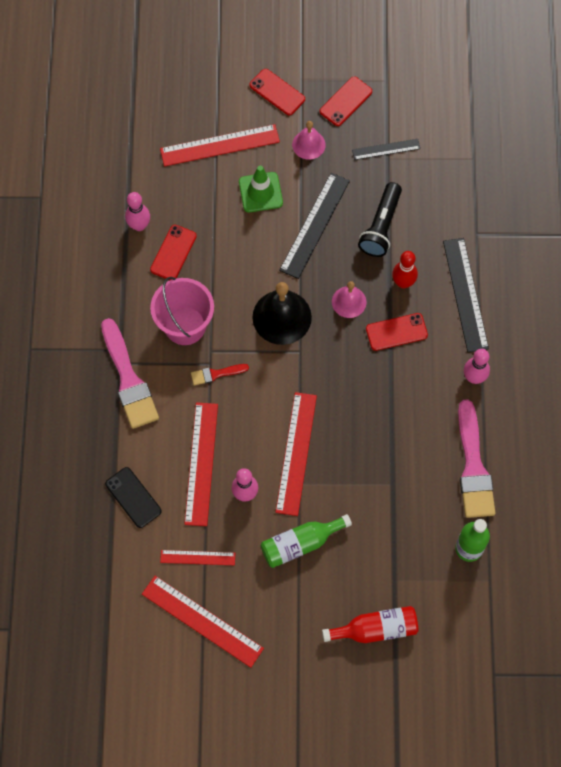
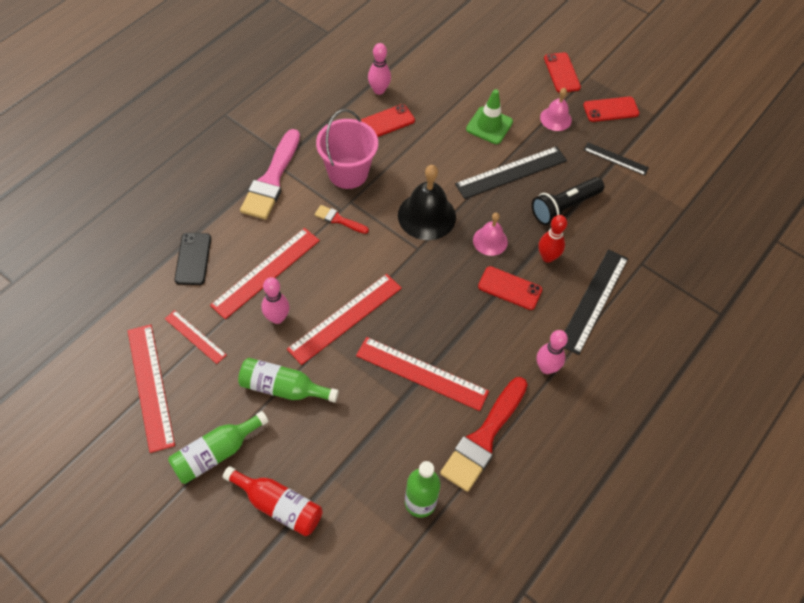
camera: 35 degrees right, 10 degrees down
(219, 145) = (486, 78): red ruler -> red ruler (422, 373)
(298, 629) = (216, 453): none -> green bottle
(473, 467) = (484, 438): pink brush -> red brush

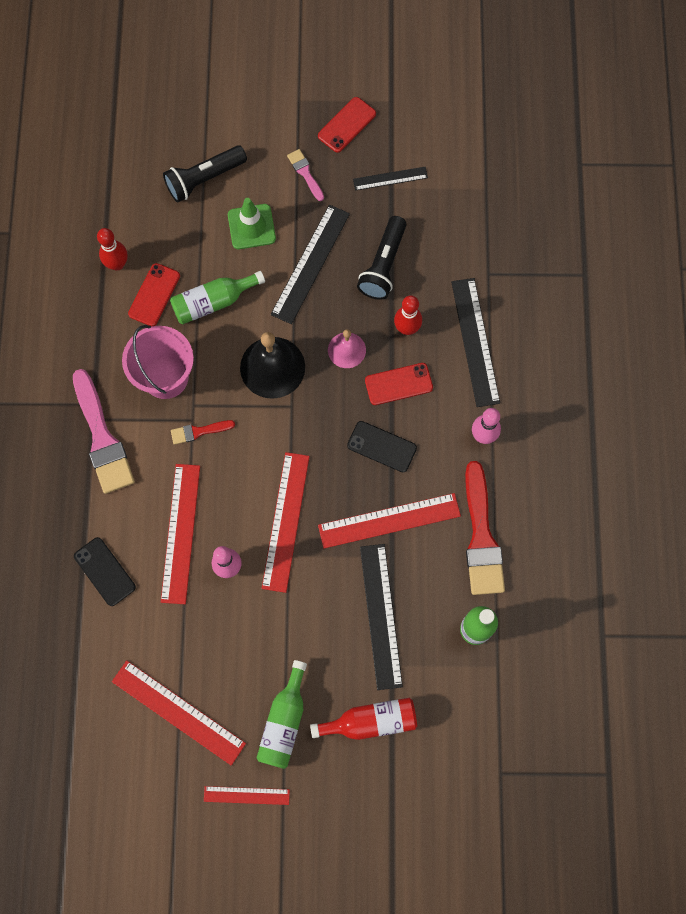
camera: 35 degrees left, 15 degrees up
(195, 336) = (174, 640): red ruler -> red ruler (246, 795)
(283, 388) = (289, 624): green bottle -> green bottle (213, 302)
(356, 435) = (381, 616): none -> black ruler
(379, 90) = (117, 264): pink bowling pin -> red bowling pin
(460, 320) = (381, 447): none -> black phone
(482, 80) = (204, 179): none -> black flashlight
(555, 118) = (305, 173): pink bell -> pink brush
(561, 73) = (271, 114): red phone -> none

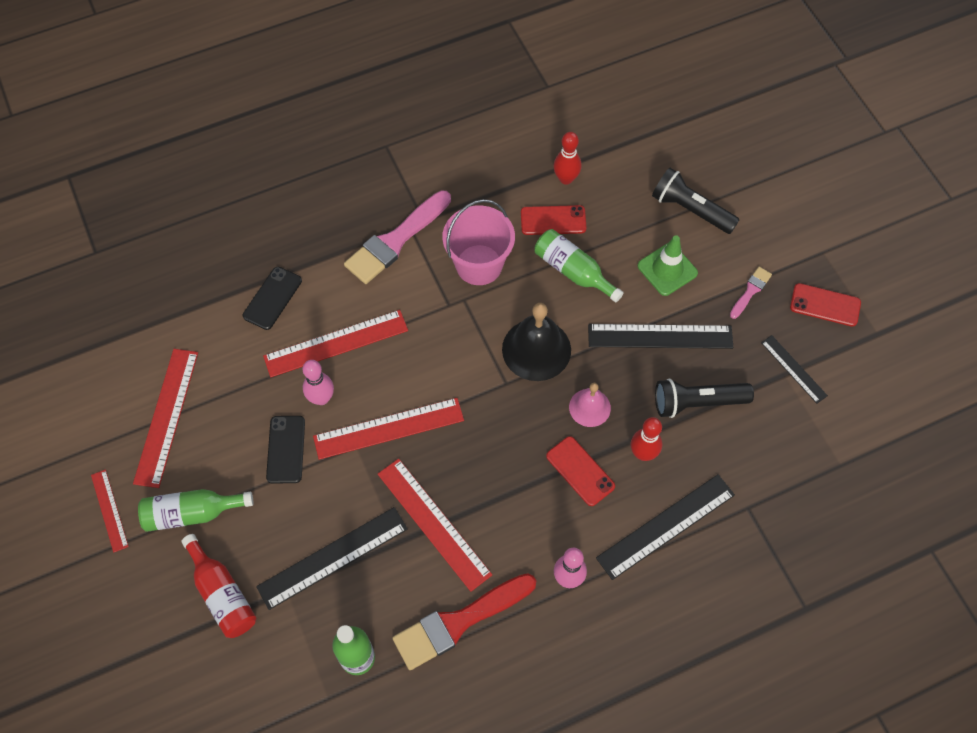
camera: 65 degrees right, 10 degrees down
(199, 431) = (440, 315): red brush -> none
(381, 447) = (506, 483): black phone -> black phone (286, 449)

